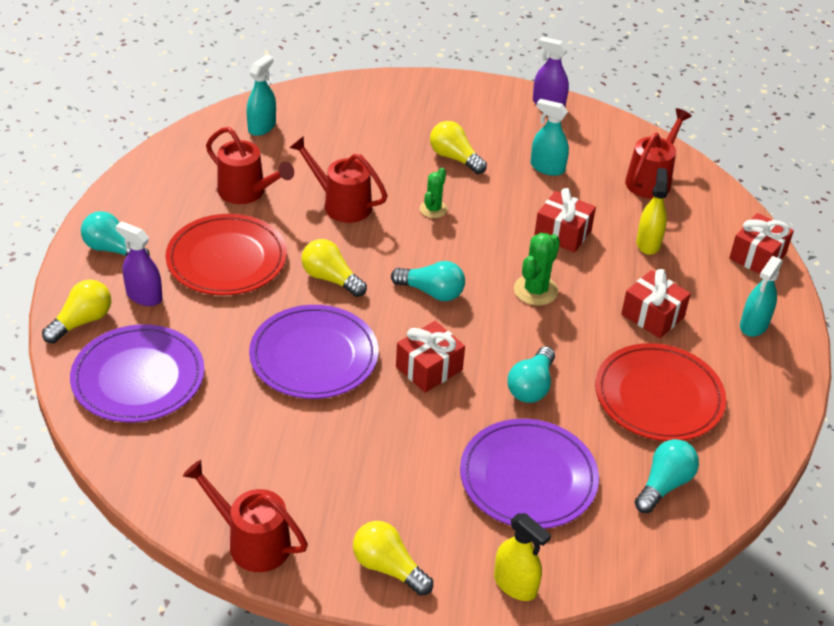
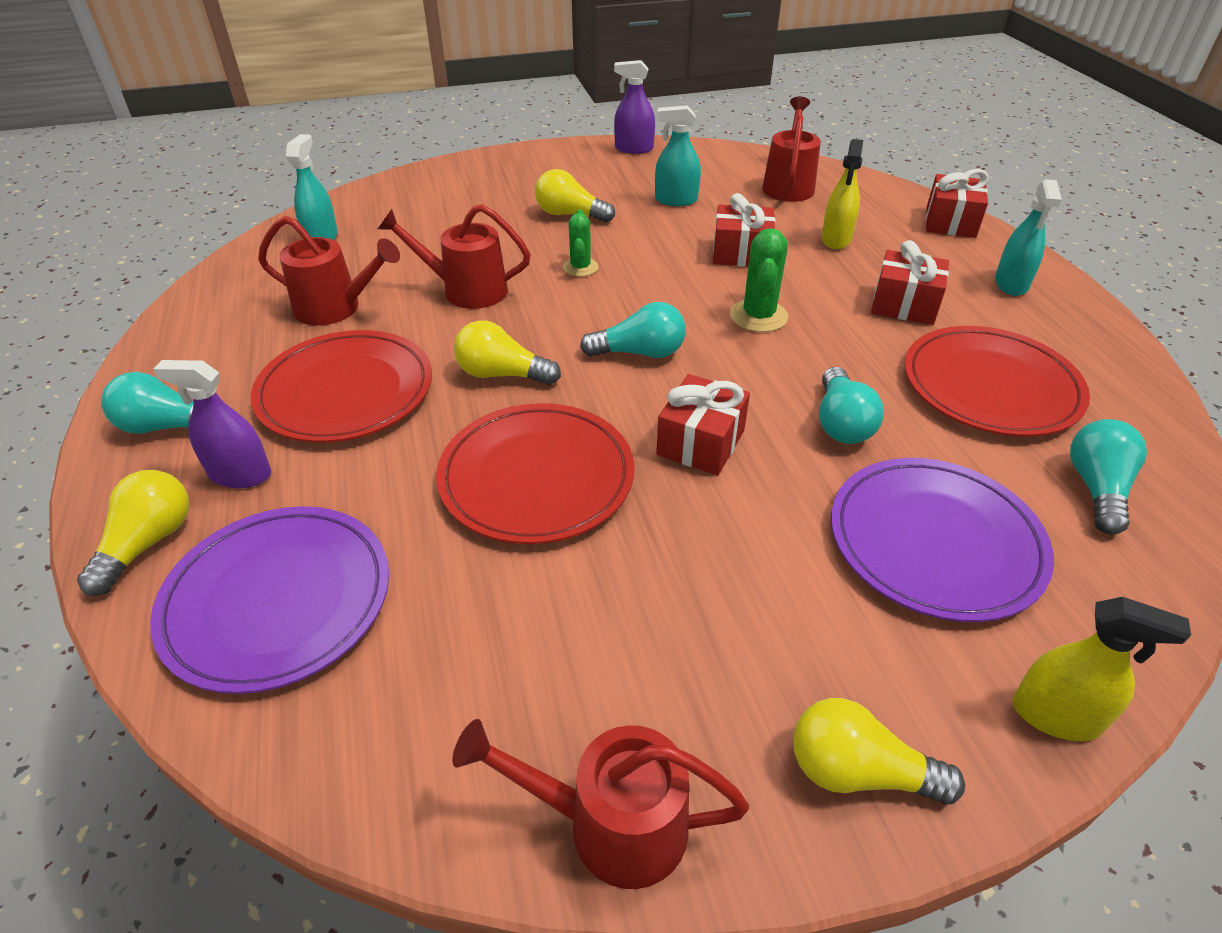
camera: 20 degrees left, 0 degrees up
(314, 356) = (536, 477): purple plate -> red plate
(648, 243) = (836, 239): yellow spray bottle -> yellow spray bottle turned 150 degrees counterclockwise

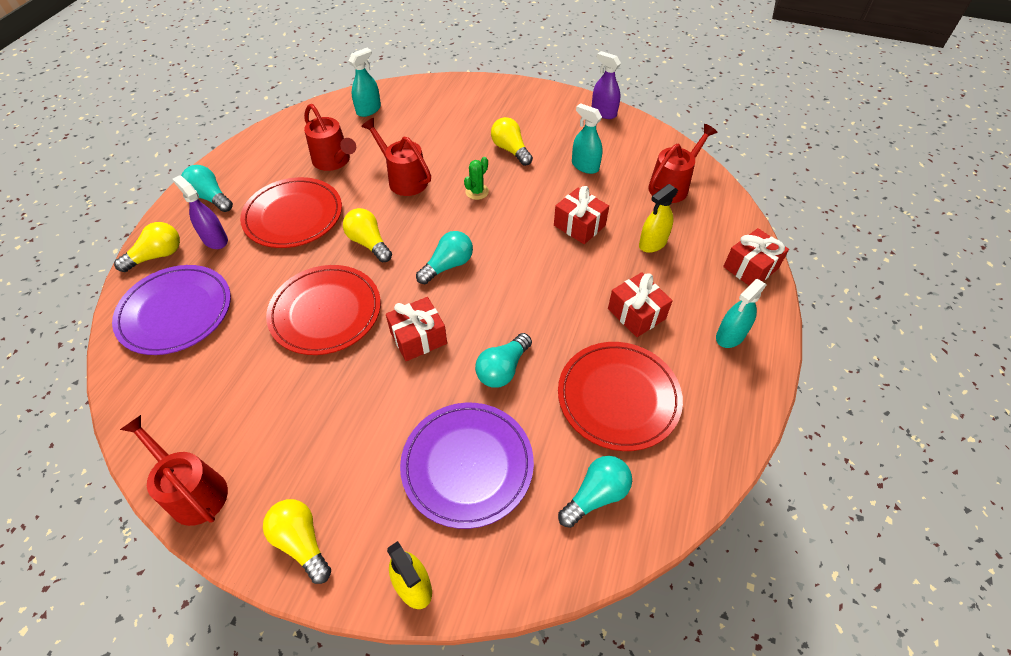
camera: 35 degrees right, 10 degrees up
(639, 352) = (448, 265): turquoise light bulb -> turquoise light bulb turned 75 degrees counterclockwise
(758, 316) = (538, 275): green cactus -> none

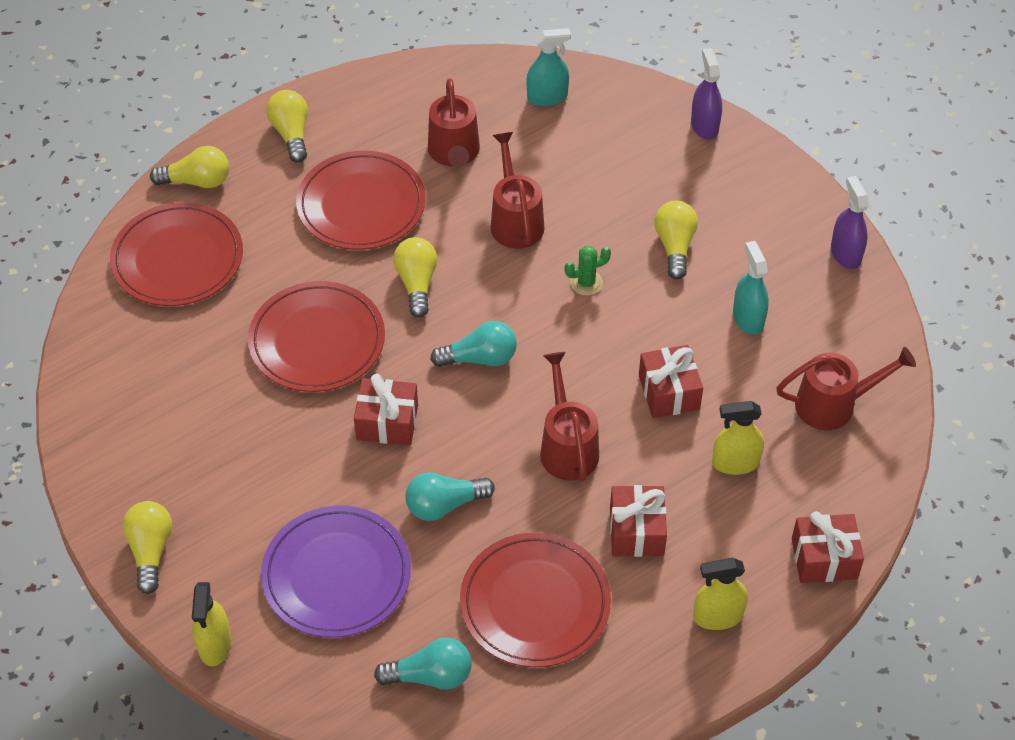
camera: 35 degrees right, 0 degrees up
(175, 312) = (178, 259): purple plate -> red plate
(193, 490) = (92, 450): red watering can -> red watering can (567, 446)
(211, 197) = (291, 134): turquoise light bulb -> yellow light bulb
(215, 240) = (264, 192): purple spray bottle -> purple spray bottle (704, 125)
(730, 336) = (718, 616): turquoise spray bottle -> yellow spray bottle

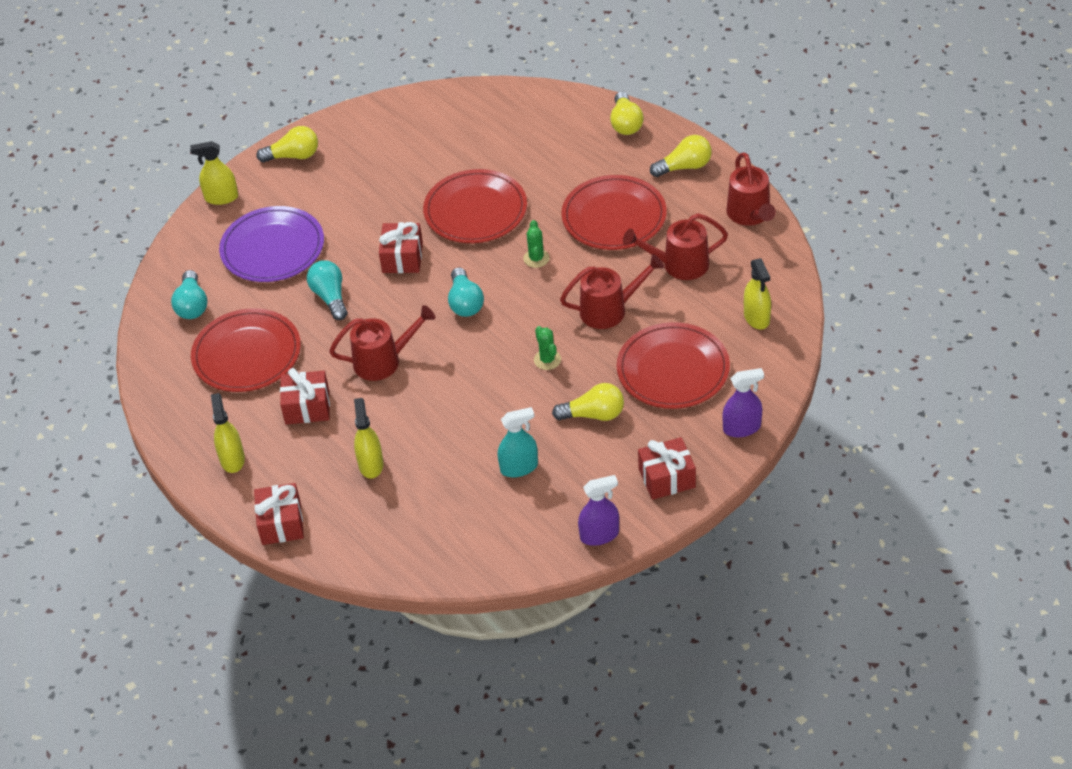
camera: 90 degrees right, 5 degrees down
(178, 259) = (547, 126): red plate -> red plate (673, 370)
(416, 283) = (536, 258): yellow light bulb -> green cactus
(547, 97) = (756, 317): turquoise spray bottle -> yellow spray bottle
(669, 392) = (438, 419): red gift -> red gift (667, 478)
(834, 404) = (431, 528): red watering can -> red watering can (750, 215)

